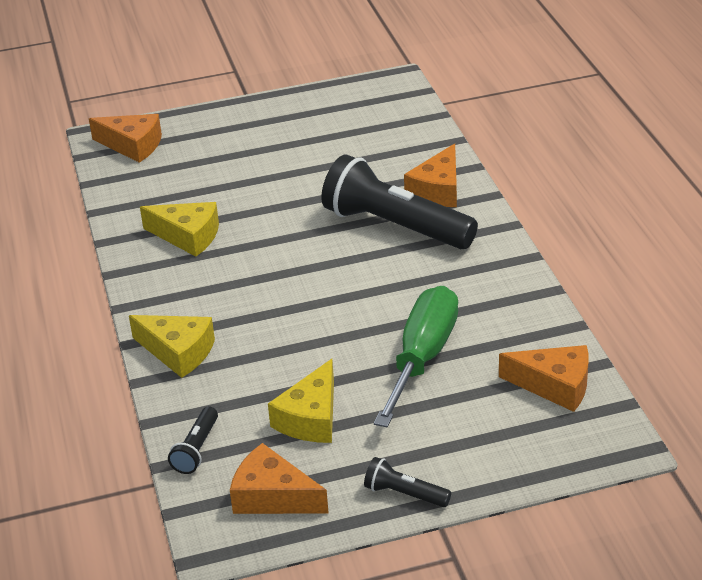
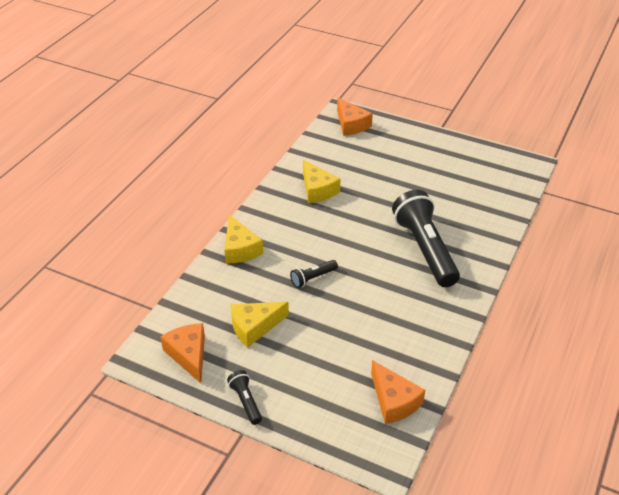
camera: 40 degrees right, 5 degrees up
(196, 449) = (187, 305): black flashlight -> black flashlight (313, 278)
(422, 357) = (346, 333): green screwdriver -> none
(438, 190) = (474, 242): orange cheese -> none

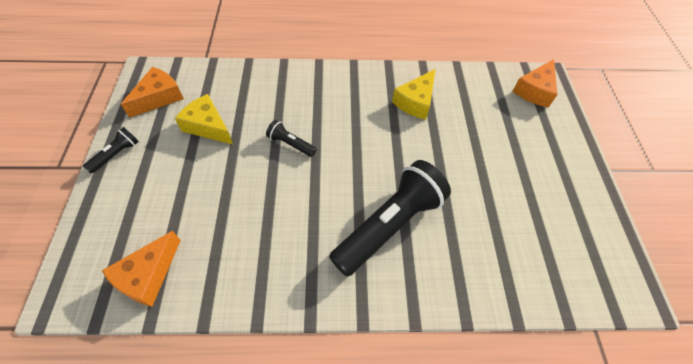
camera: 60 degrees right, 15 degrees up
(240, 249) = (300, 80): yellow cheese -> none

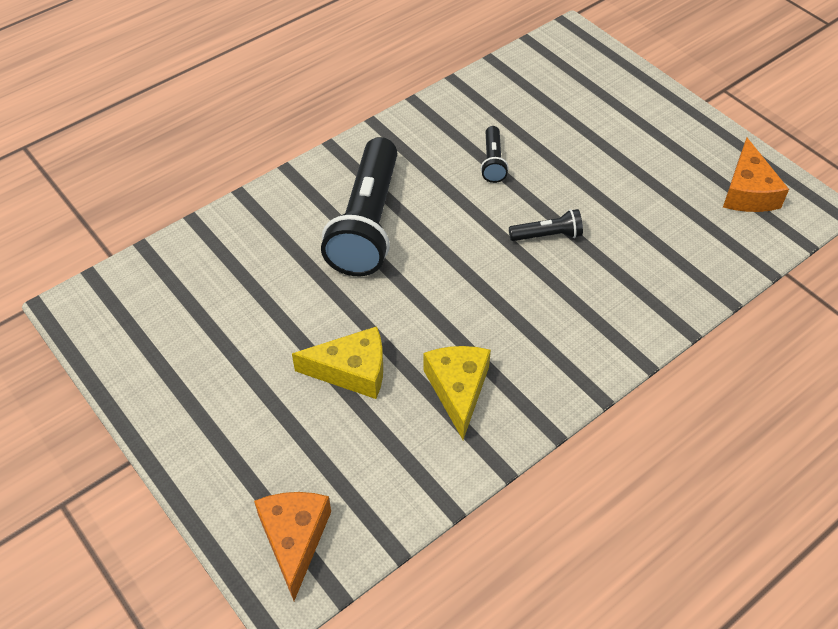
camera: 145 degrees right, 5 degrees down
(116, 155) = (692, 123): black flashlight -> black flashlight (492, 162)
(148, 275) = (531, 76): orange cheese -> none
(208, 126) = (654, 198): yellow cheese -> yellow cheese (352, 371)

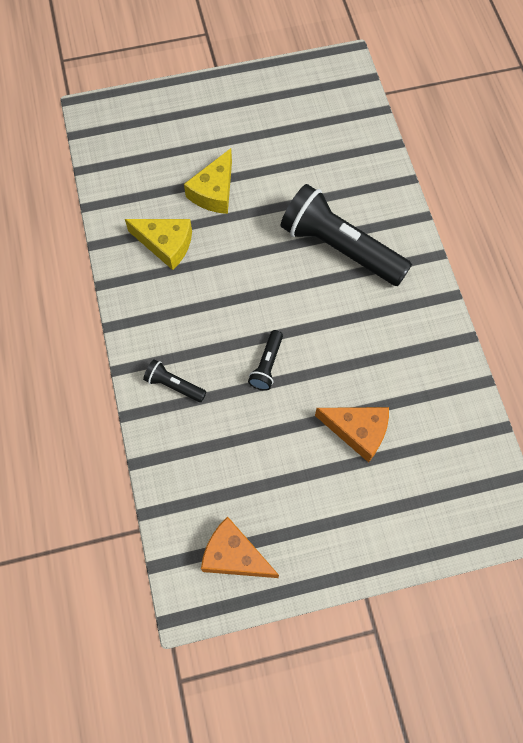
camera: 115 degrees right, 15 degrees up
(294, 539) = (118, 125): orange cheese -> orange cheese (358, 431)
(492, 162) = (365, 364): black flashlight -> black flashlight (174, 385)

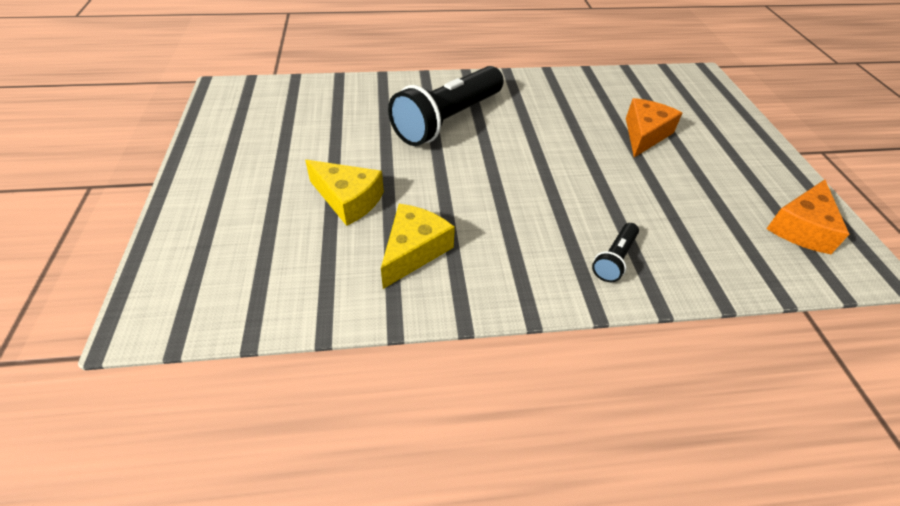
camera: 85 degrees left, 20 degrees down
(267, 365) = (582, 182): black flashlight -> none

